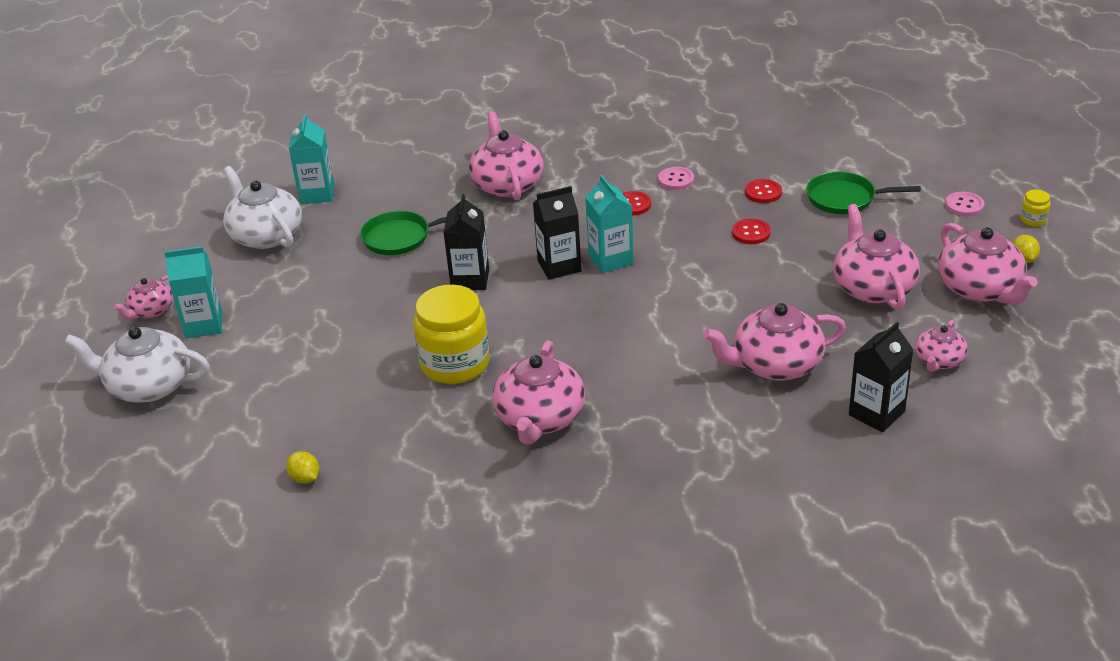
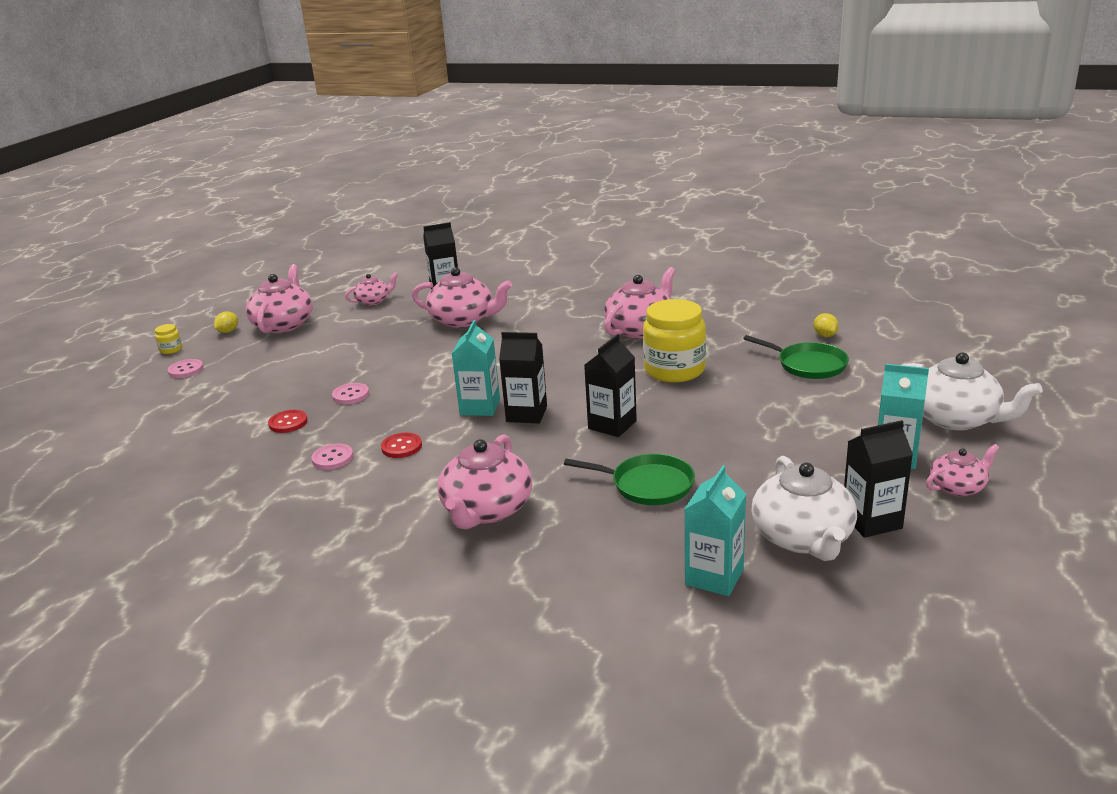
camera: 150 degrees left, 10 degrees down
(218, 262) = (871, 521): none -> black carton
(751, 233) = (351, 395): red button -> pink button
(844, 198) = (244, 399): green pan -> green pan (808, 365)
(873, 287) = (339, 341): pink teapot -> none

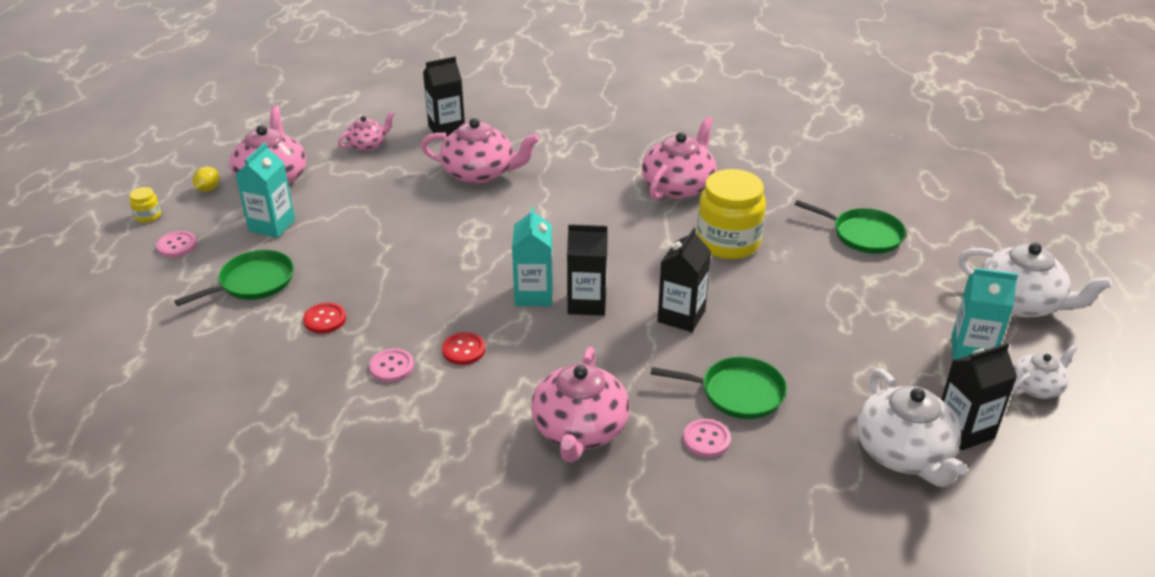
camera: 10 degrees left, 10 degrees up
(238, 396) = (253, 282): none -> green pan
(351, 395) = (384, 280): pink button -> pink button (706, 439)
(714, 577) = (829, 503): turquoise carton -> turquoise carton (272, 225)
(825, 335) = (872, 195): yellow lemon -> none
(958, 487) = (1037, 387): pink teapot -> white teapot

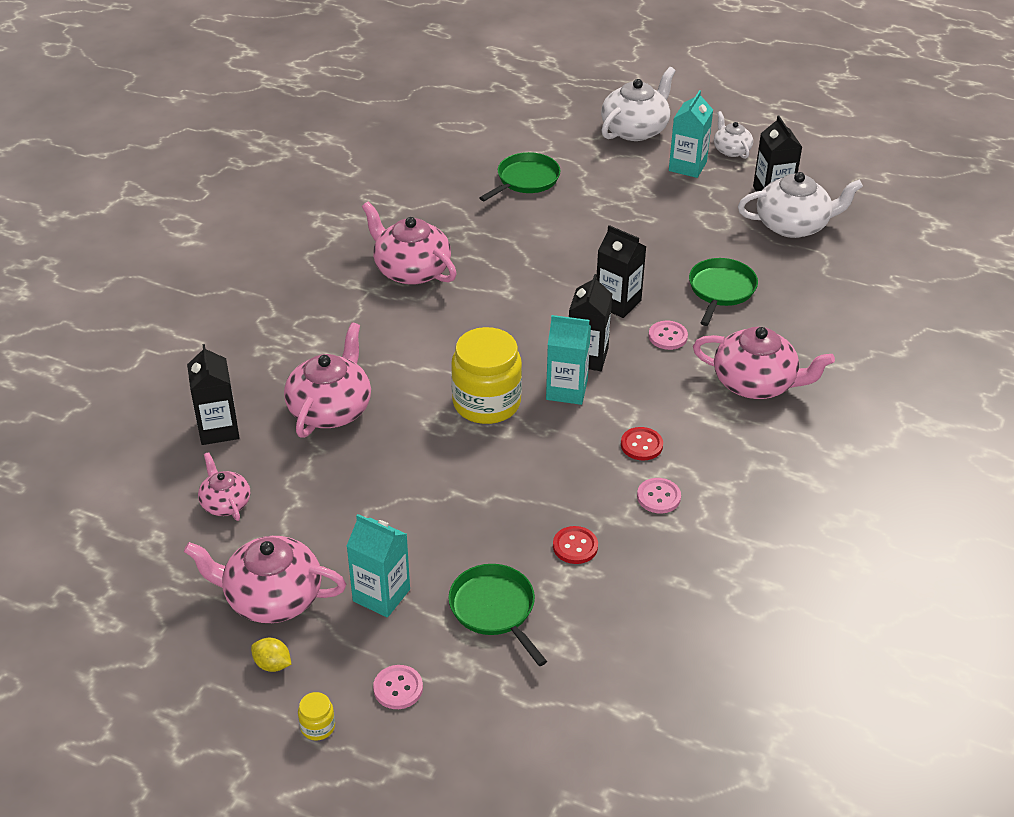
camera: 80 degrees left, 5 degrees up
(706, 439) = (772, 316): pink button -> pink button (667, 336)
(728, 242) = (515, 256): yellow jar -> yellow jar (486, 403)

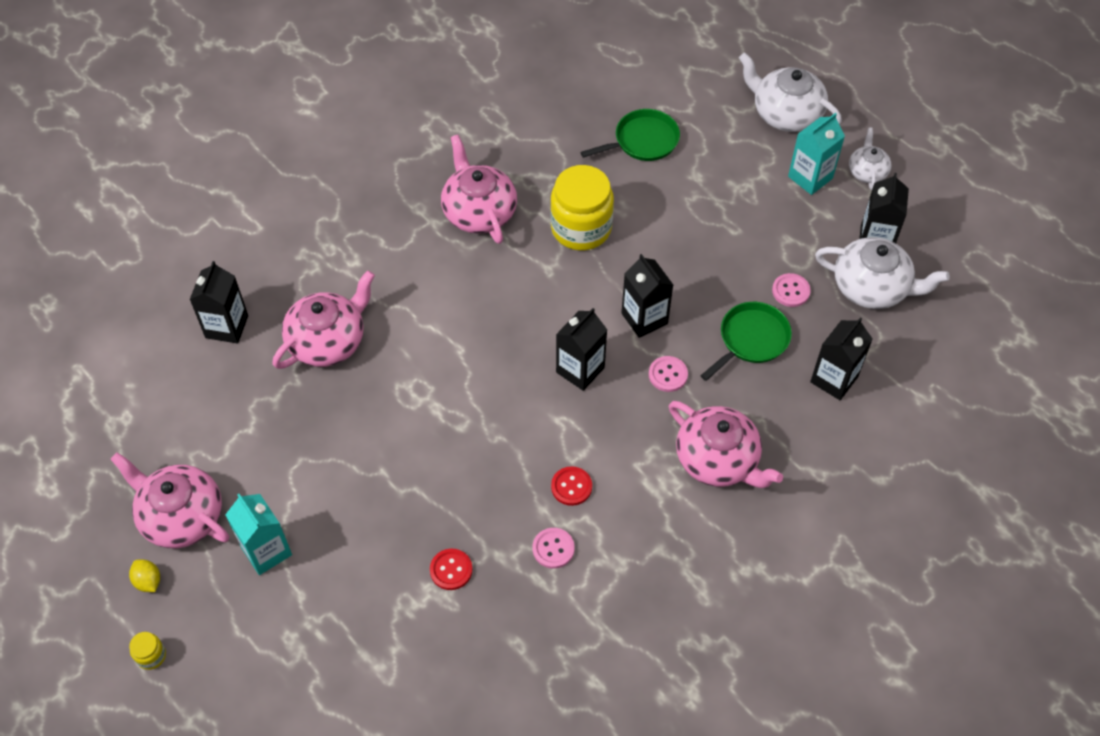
camera: 25 degrees right, 15 degrees up
(225, 503) = (193, 406): pink teapot -> none
(398, 688) = (230, 647): pink button -> pink button (790, 291)
(486, 403) = (462, 386): yellow jar -> yellow jar (581, 228)
(494, 609) = (348, 604): green pan -> none
(566, 390) = (540, 400): turquoise carton -> none
(635, 129) = (786, 113): white teapot -> white teapot turned 120 degrees counterclockwise
(810, 296) = (834, 379): none -> black carton

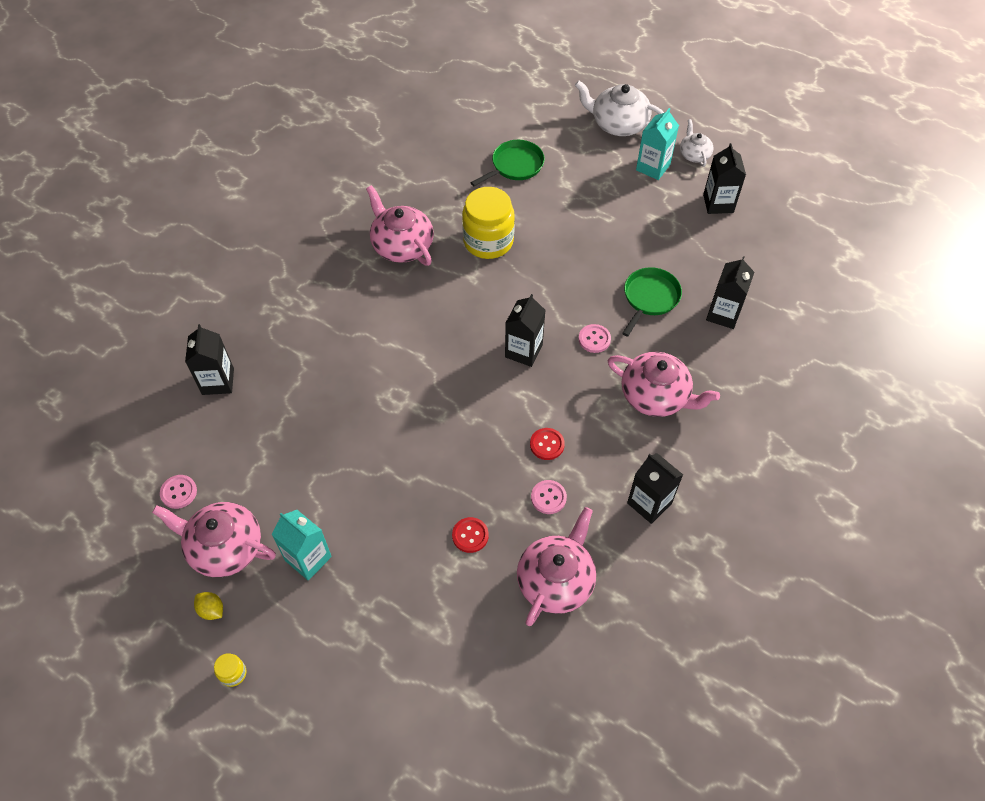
camera: 15 degrees left, 0 degrees up
(328, 341) = (308, 374): pink teapot -> pink teapot (556, 580)
(644, 318) = (561, 300): black carton -> black carton (649, 503)
(790, 291) = (667, 255): pink button -> pink button (179, 492)
(872, 287) = (727, 239): white teapot -> none

